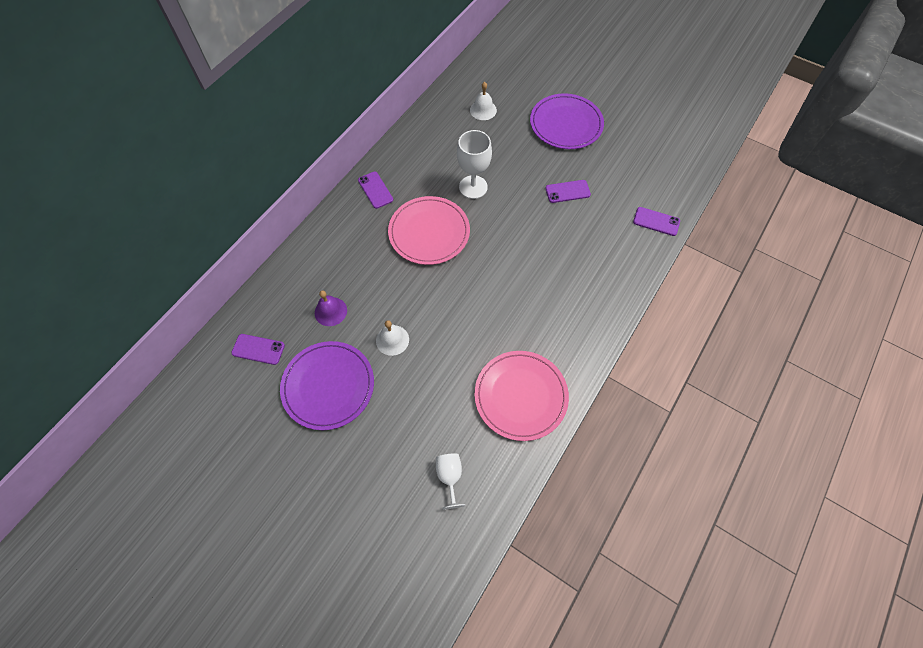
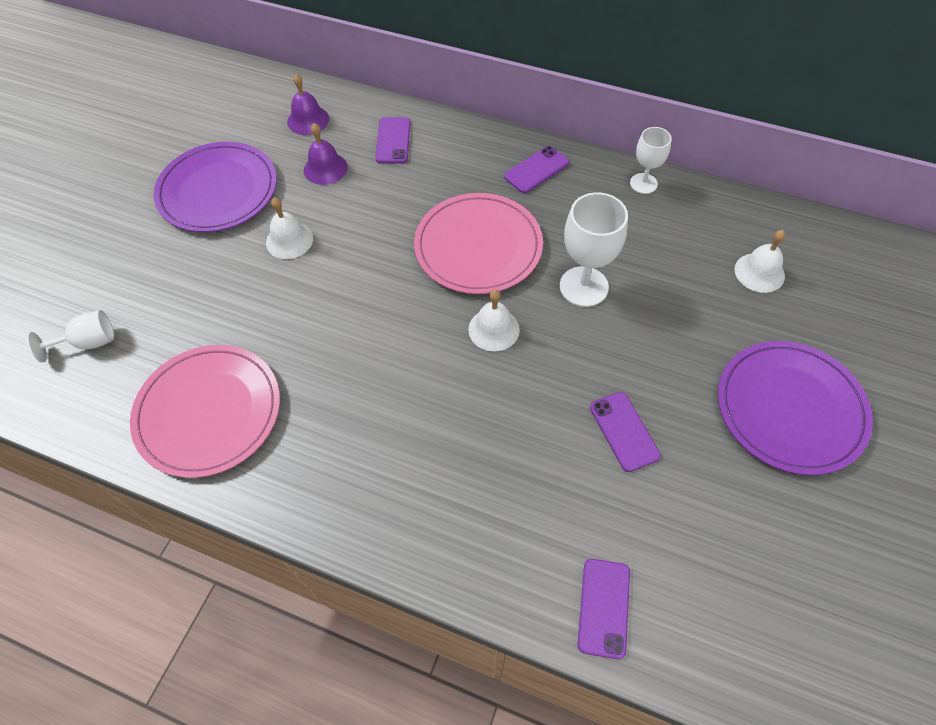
camera: 80 degrees right, 5 degrees down
(258, 349) = (264, 116): purple phone -> purple phone (393, 141)
(275, 318) = (308, 120): none -> purple bell
(404, 141) = (643, 183): none -> white goblet
(492, 235) = (494, 329): none -> white bell

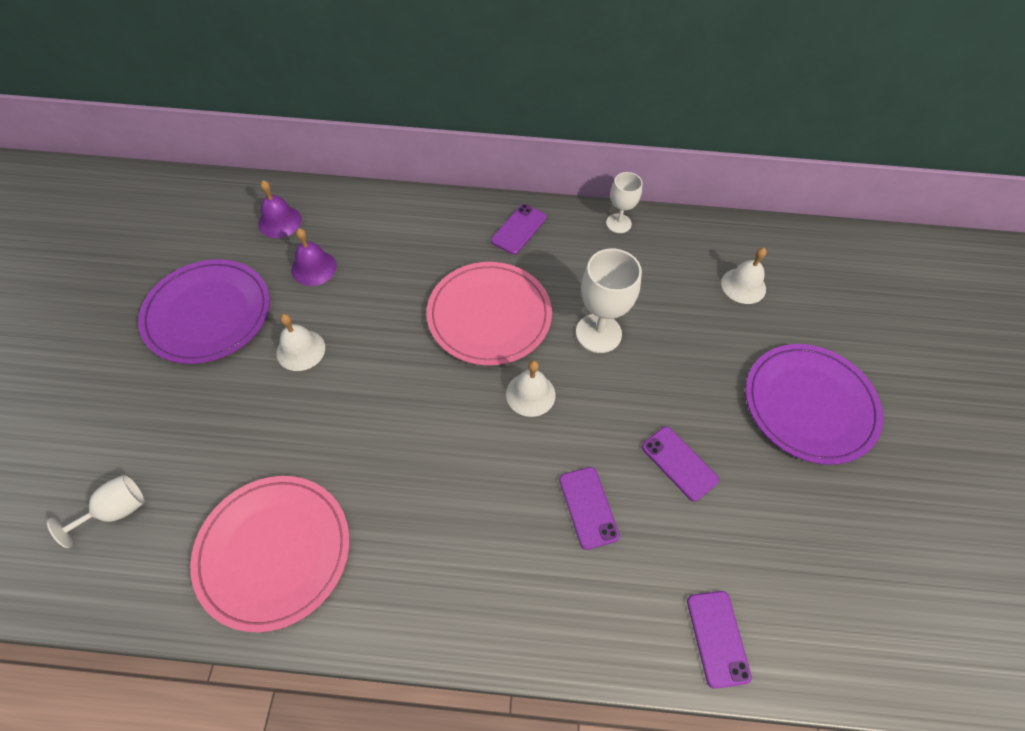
camera: 20 degrees left, 0 degrees up
(393, 141) = (373, 226): purple phone -> purple phone (588, 507)

